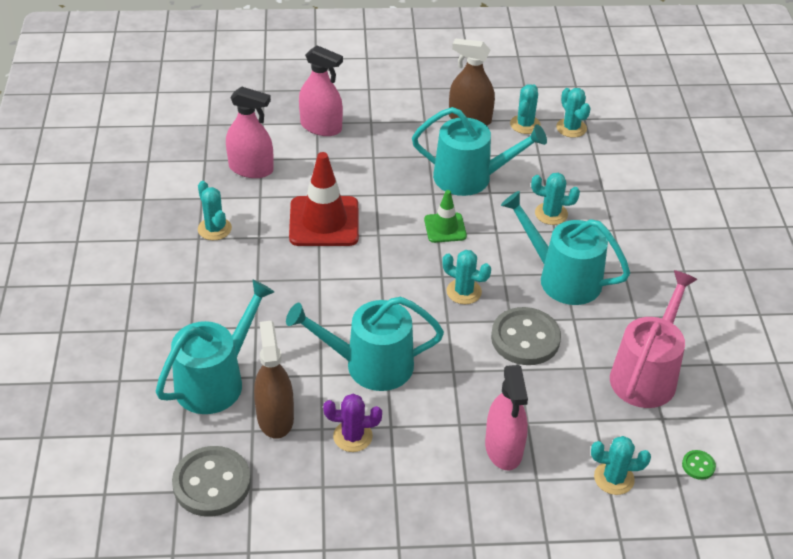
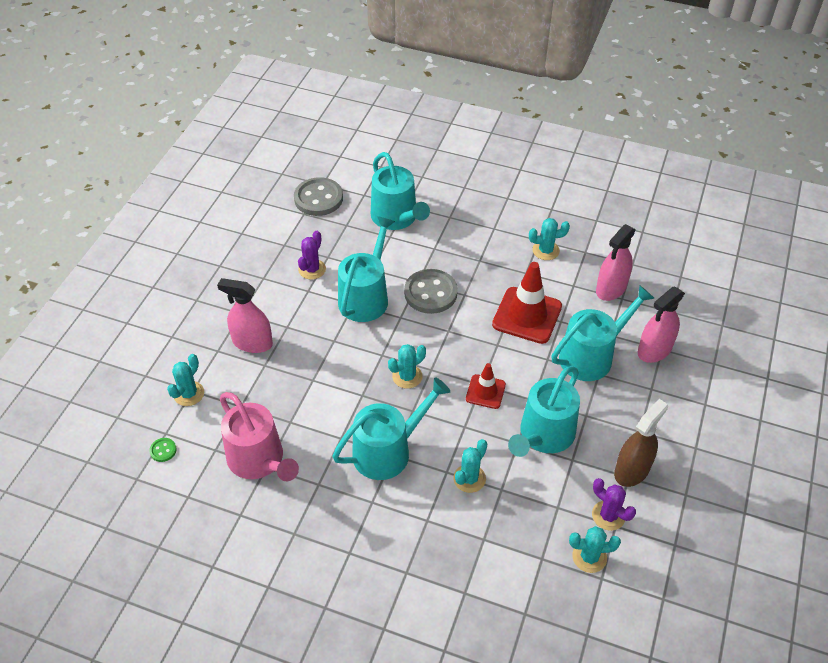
camera: 115 degrees right, 5 degrees up
(275, 417) = (350, 237): brown spray bottle -> none
(354, 165) = (591, 356): none -> turquoise watering can
(445, 228) = (485, 392): green traffic cone -> red traffic cone
(525, 124) = (608, 515): turquoise cactus -> purple cactus
(525, 338) = (339, 396): grey button -> grey button (430, 293)

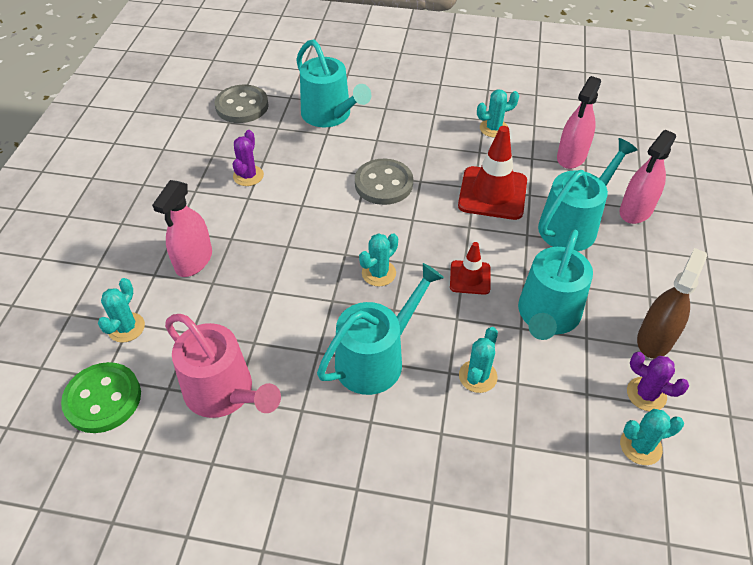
camera: 10 degrees left, 0 degrees up
(163, 450) = (103, 399): green button -> green button, size x2.31
(252, 342) = (194, 260): pink spray bottle -> pink spray bottle turned 75 degrees counterclockwise
(366, 297) = (314, 196): turquoise watering can -> none

